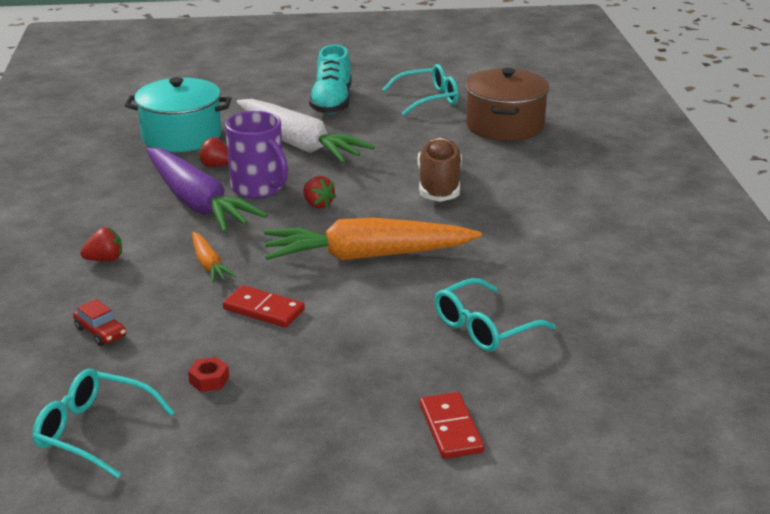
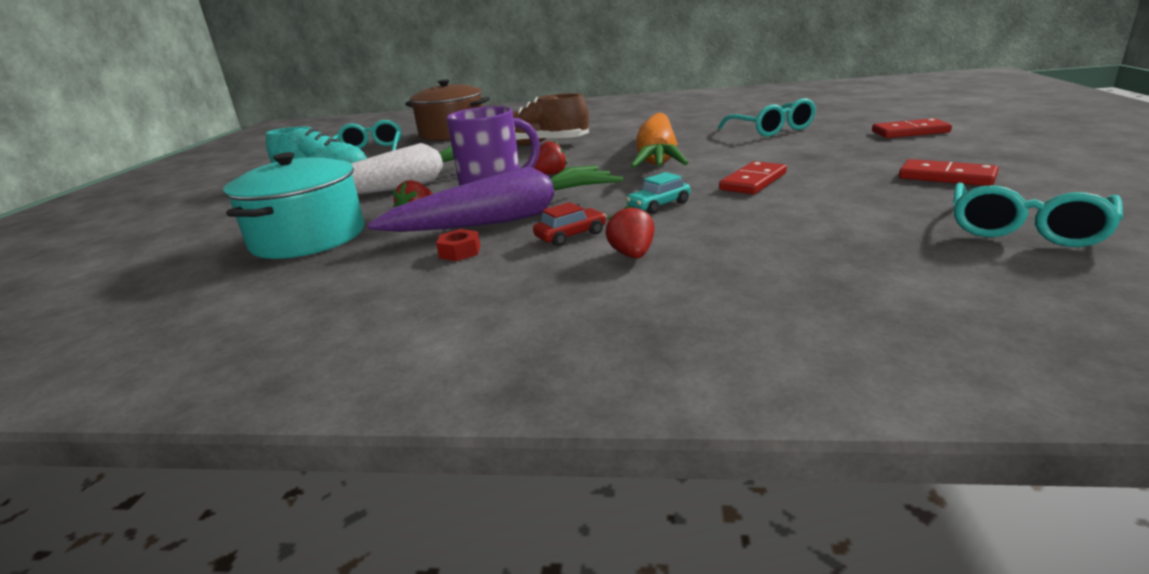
camera: 75 degrees left, 5 degrees down
(101, 332) = (815, 243): red car -> red car (571, 235)
(209, 264) = (659, 205): orange carrot -> turquoise car
(209, 380) = (889, 192): red nut -> red nut (460, 252)
(247, 420) = (946, 177): none -> red domino

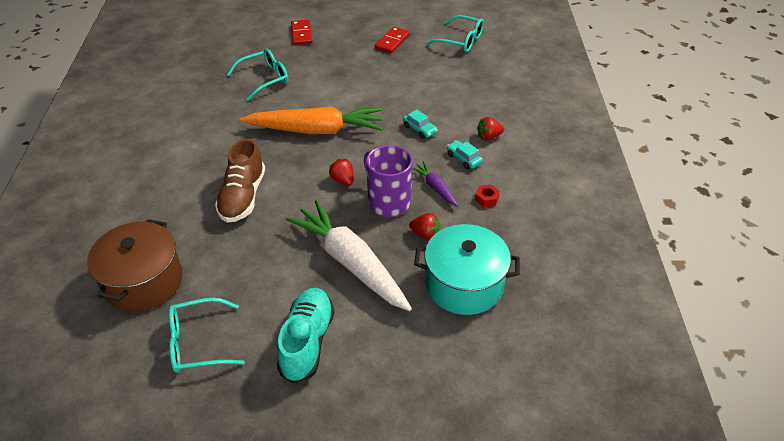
camera: 100 degrees left, 20 degrees up
(507, 219) = (435, 188): purple carrot -> purple carrot, size x0.46
(571, 235) = (463, 159): red car -> turquoise car
(753, 181) = (384, 96): red domino -> none

